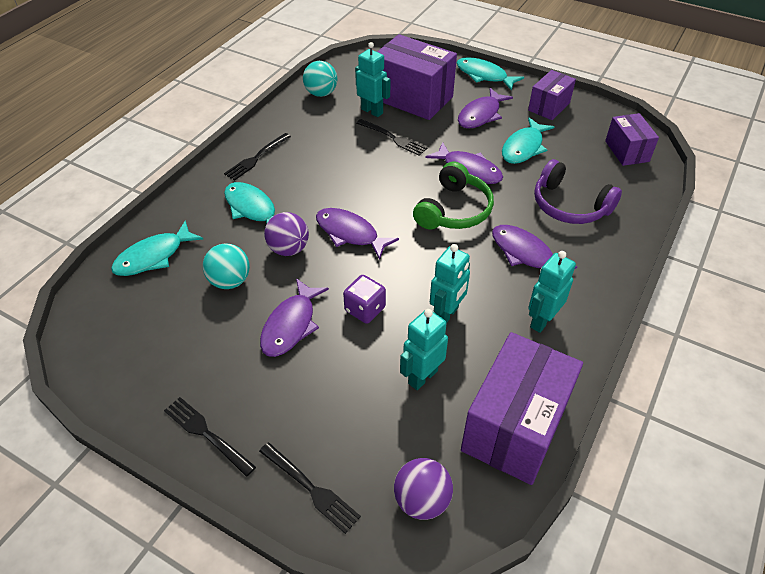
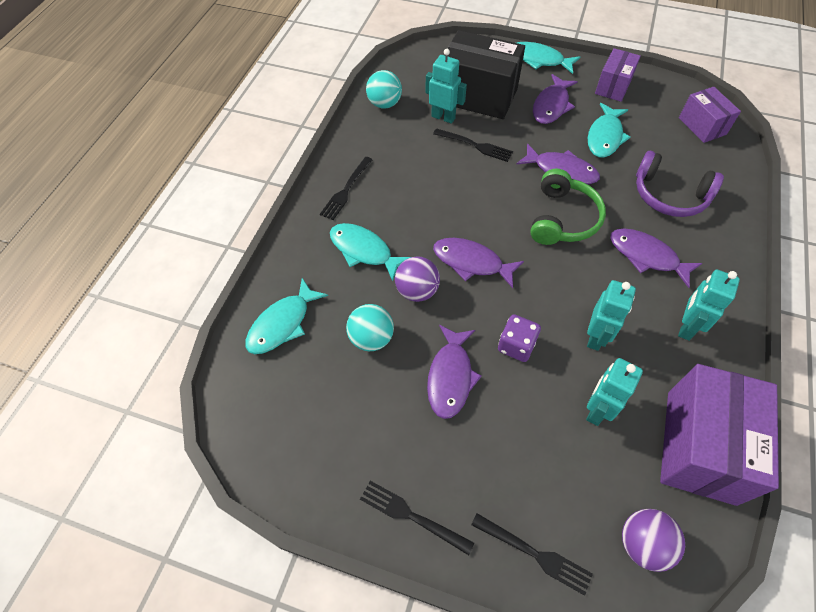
camera: 10 degrees left, 10 degrees up
(412, 98) = (478, 96): purple box -> black box

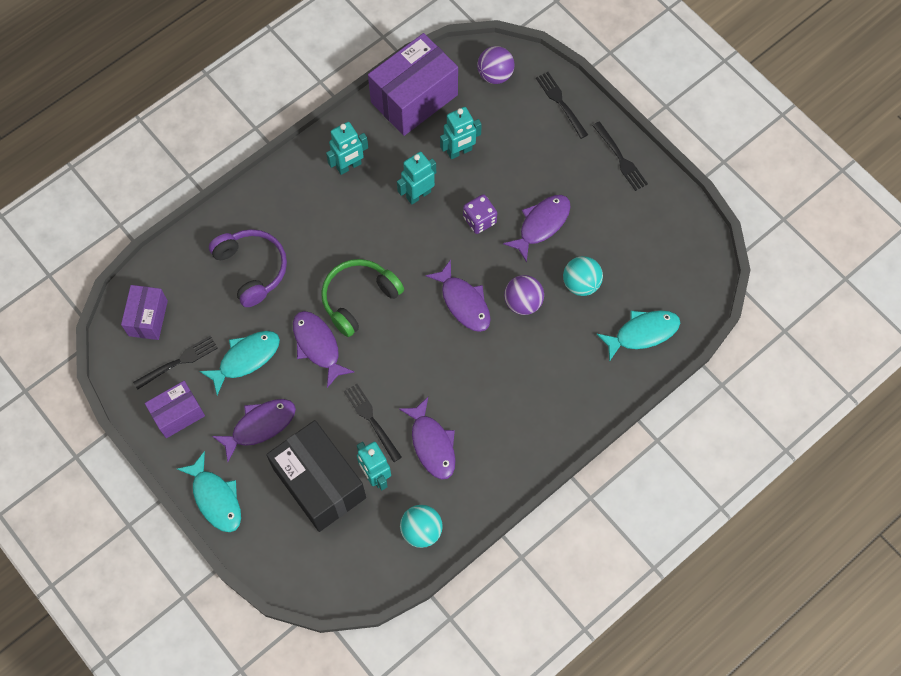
camera: 150 degrees left, 10 degrees up
(346, 190) = (523, 437): black fork -> black fork (178, 362)
(364, 250) = (543, 363): turquoise fish -> none
(646, 256) = (324, 230): purple fish -> purple fish (432, 444)

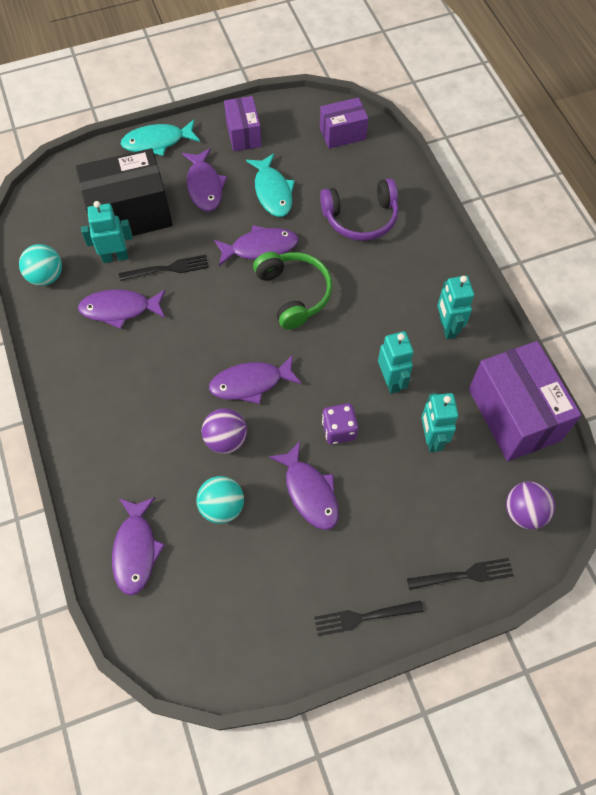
camera: 110 degrees right, 5 degrees down
(148, 318) = (342, 133): purple box -> purple box turned 45 degrees counterclockwise
(178, 362) = (291, 145): black fork -> none
(642, 333) = (136, 550): turquoise fish -> purple fish

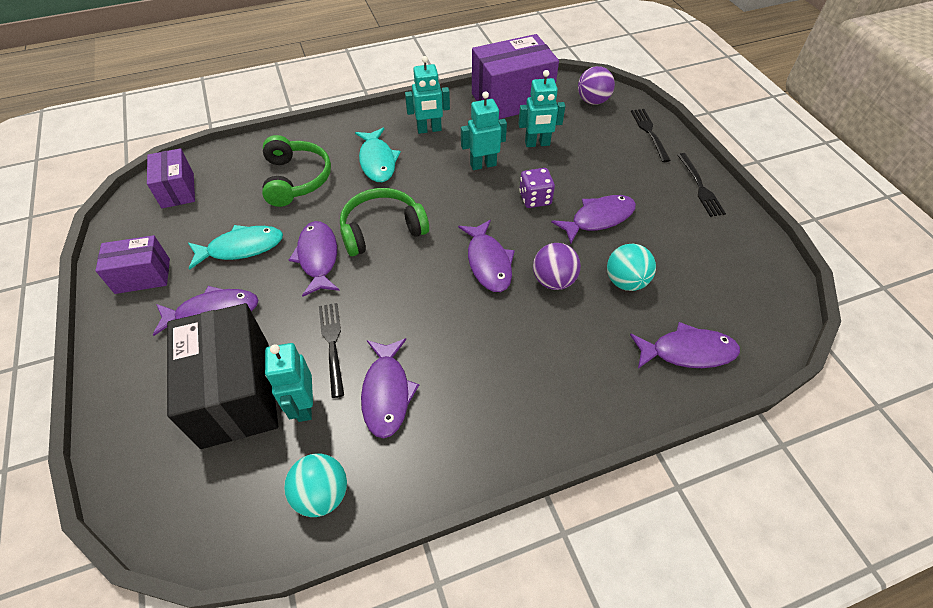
camera: 90 degrees left, 10 degrees down
(157, 142) = (117, 369): turquoise fish -> turquoise fish (377, 161)
(361, 218) = (296, 179): purple headphones -> green headphones

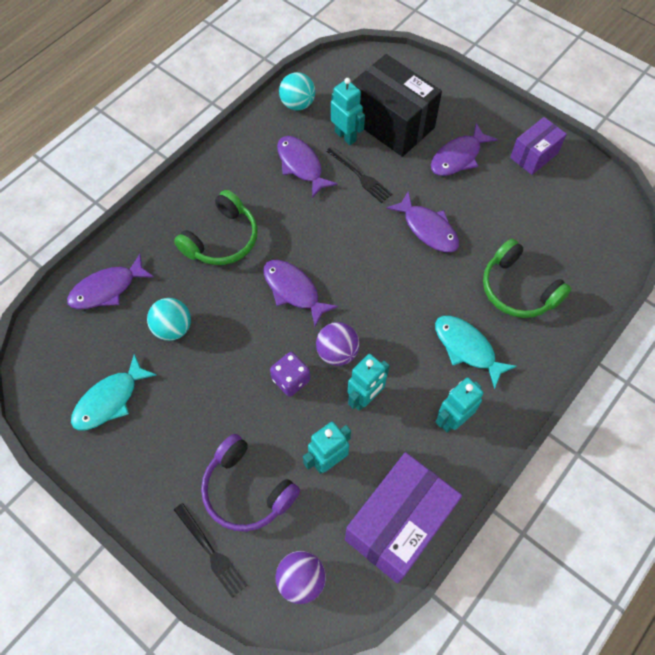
camera: 150 degrees right, 10 degrees up
(178, 190) = (599, 228): purple box -> none
(241, 248) = (491, 208): turquoise fish -> turquoise fish (110, 400)
(382, 229) = (401, 277): green headphones -> green headphones (222, 239)
(553, 280) = (232, 300): purple ball -> purple ball (337, 352)
(598, 218) = (221, 386): purple fish -> none
(608, 151) = (246, 490): none -> purple headphones
(700, 187) = (132, 485): black fork -> none

